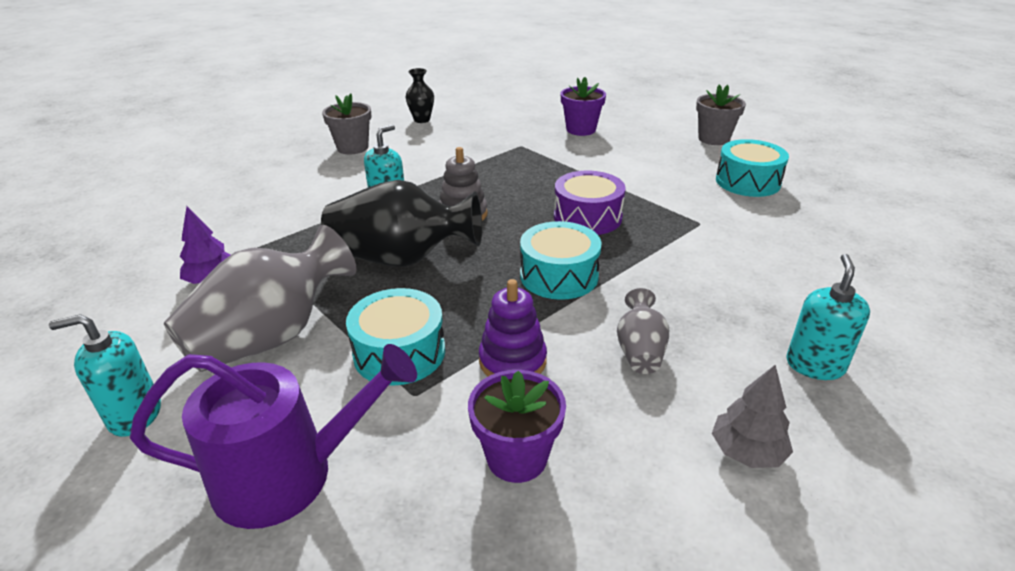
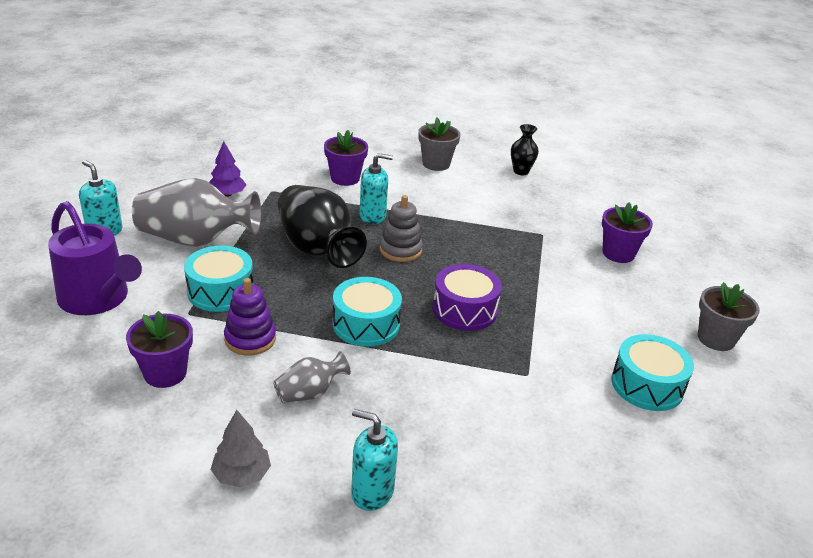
camera: 50 degrees right, 0 degrees up
(302, 198) = (345, 178): none -> purple flower pot
(815, 365) = (372, 492): turquoise soap dispenser -> turquoise soap dispenser turned 135 degrees counterclockwise

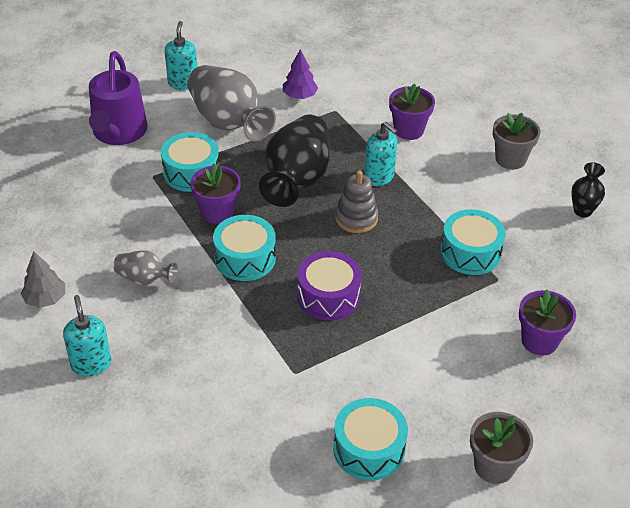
camera: 50 degrees right, 10 degrees up
(165, 373) = (89, 208): purple flower pot -> purple flower pot (217, 212)
(250, 339) = (162, 218): purple stacking toy -> none
(502, 228) = (470, 252): none -> turquoise drum

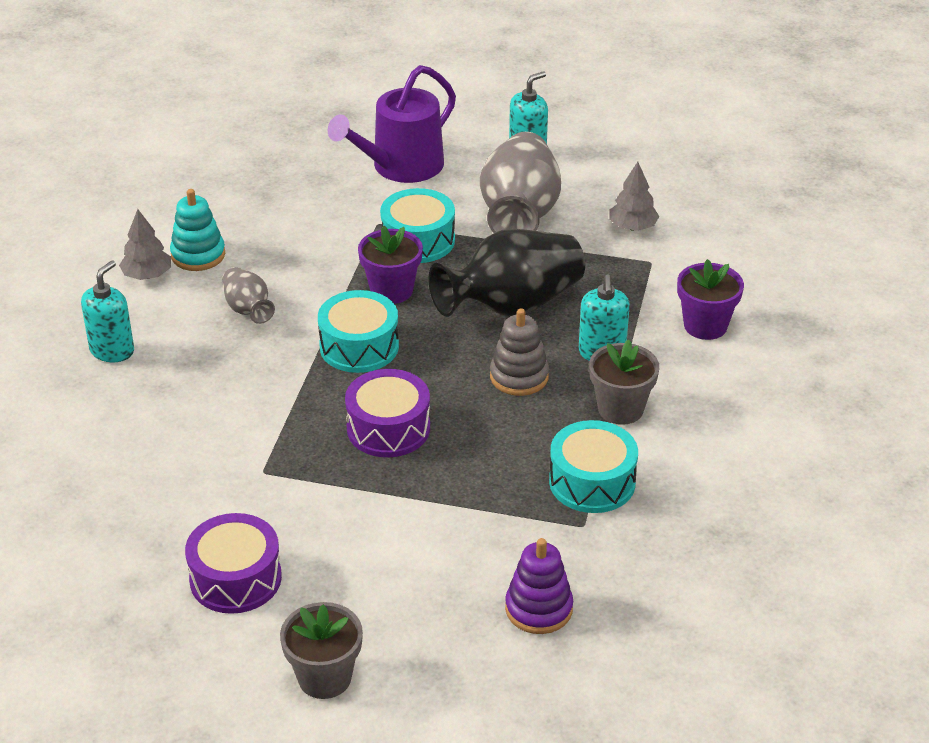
camera: 45 degrees right, 5 degrees down
(62, 264) = (198, 255): none -> turquoise stacking toy
(299, 96) = (632, 227): purple tree -> grey tree
(369, 449) = (235, 578): turquoise drum -> purple drum
(510, 159) = (783, 421): grey flower pot -> grey flower pot (620, 409)
(539, 341) = (538, 609): purple flower pot -> purple stacking toy
(582, 211) = (789, 524): black vase -> none

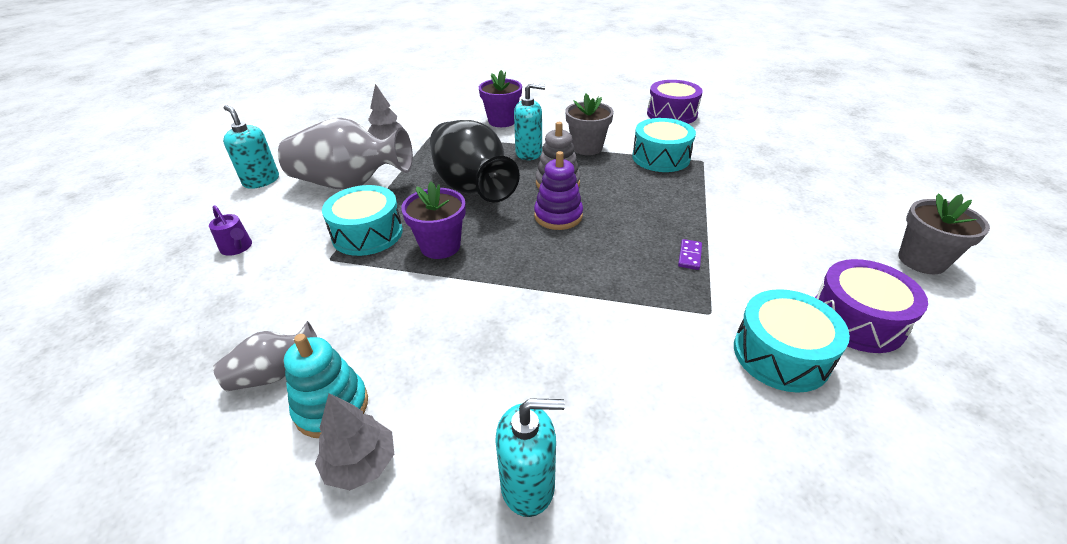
camera: 90 degrees left, 0 degrees up
(112, 350) = (528, 485): turquoise soap dispenser -> turquoise soap dispenser turned 150 degrees clockwise
(248, 309) = (454, 346): grey vase -> grey vase (274, 373)
(356, 472) = (690, 256): none -> purple domino
(359, 346) = (521, 262): turquoise drum -> turquoise drum (781, 354)
(388, 428) = (629, 241): purple drum -> purple drum (672, 114)
(401, 167) = (237, 248): purple watering can -> purple watering can, size x0.42
(538, 609) = (786, 175): purple stacking toy -> purple stacking toy (558, 216)

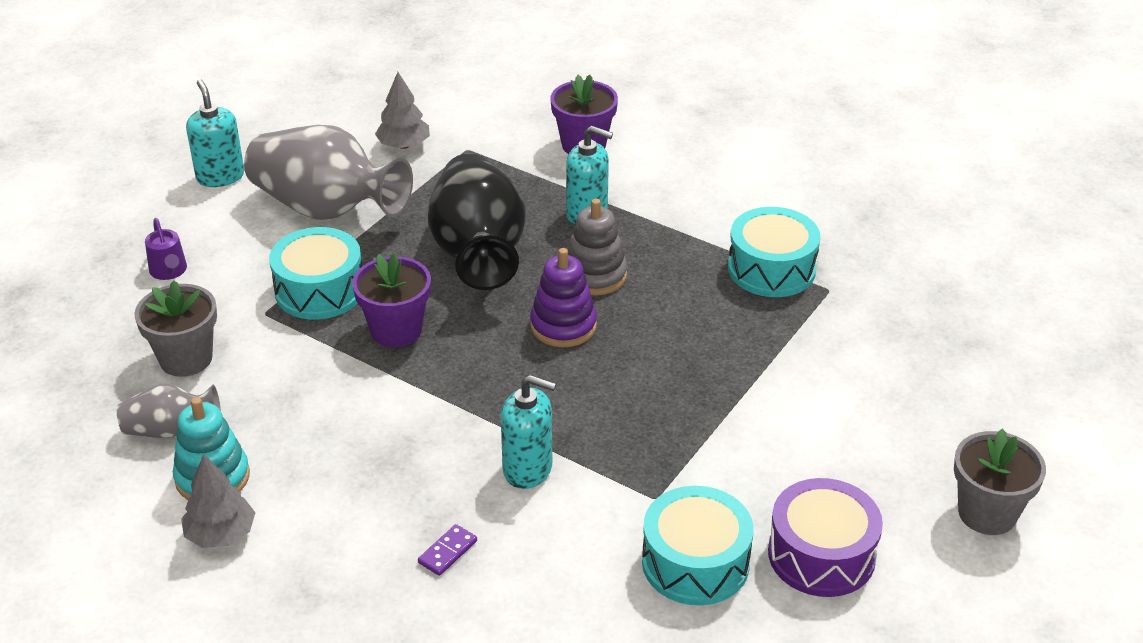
camera: 20 degrees right, 0 degrees up
(528, 485) = (357, 596): turquoise soap dispenser -> turquoise soap dispenser (528, 469)
(587, 148) = (676, 225): grey flower pot -> grey flower pot (186, 359)
(672, 114) = (855, 191): purple drum -> none
(690, 256) = (689, 424): purple domino -> purple domino (448, 552)

